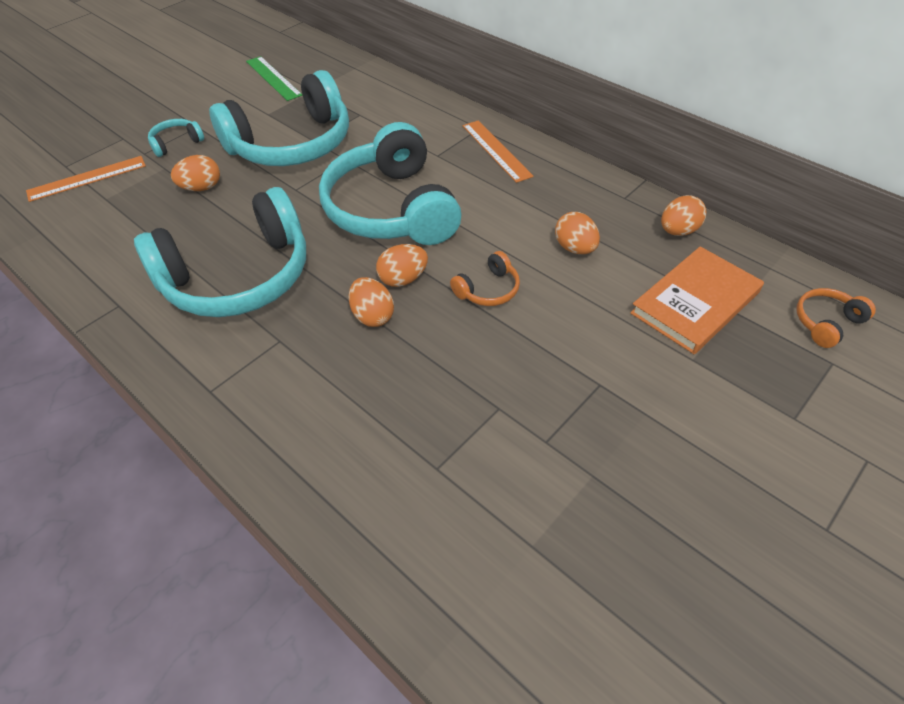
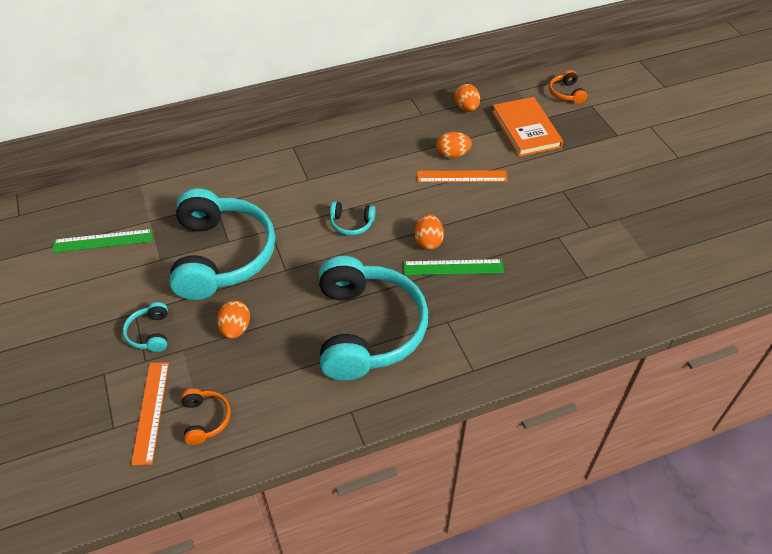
camera: 65 degrees left, 0 degrees up
(373, 316) = (453, 267): orange egg -> green ruler
(391, 209) = (351, 223): turquoise headphones -> turquoise headphones, size x0.40
(488, 290) = (463, 206): orange headphones -> orange headphones (205, 419)
(496, 150) = (327, 149): orange ruler -> orange ruler (461, 176)

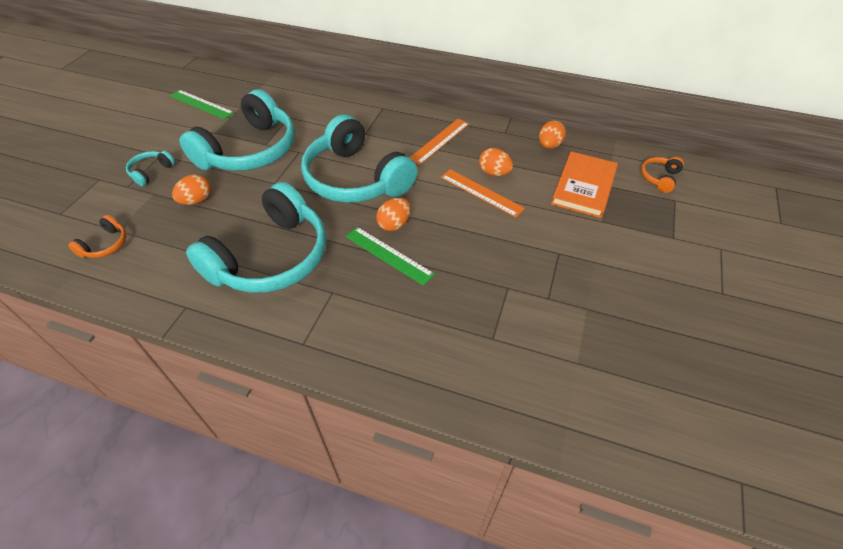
camera: 40 degrees right, 0 degrees up
(151, 411) = (88, 218): orange ruler -> orange ruler (439, 141)
(351, 223) = (356, 179): turquoise headphones -> turquoise headphones, size x2.47

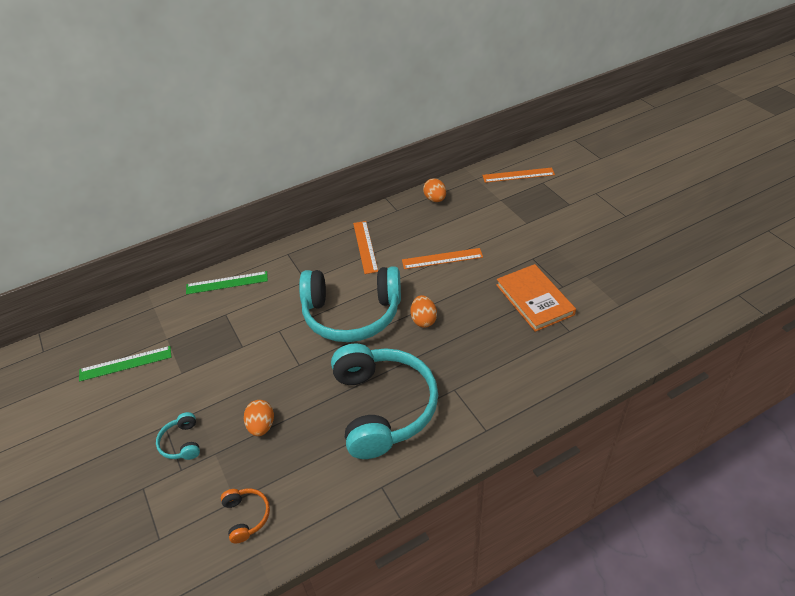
camera: 45 degrees left, 5 degrees down
(250, 151) = (238, 360): turquoise headphones -> none
(388, 255) = (450, 339): green ruler -> green ruler (227, 283)
(494, 173) = (430, 241): orange egg -> none
(584, 187) = (490, 210): orange book -> orange book (534, 299)
(659, 178) = (518, 175): orange headphones -> orange ruler

